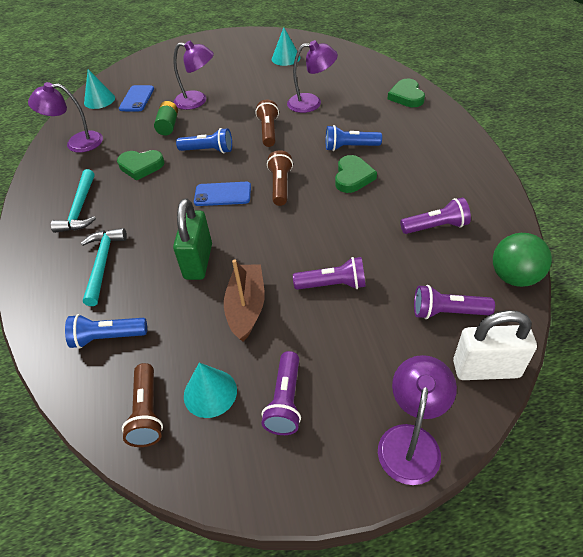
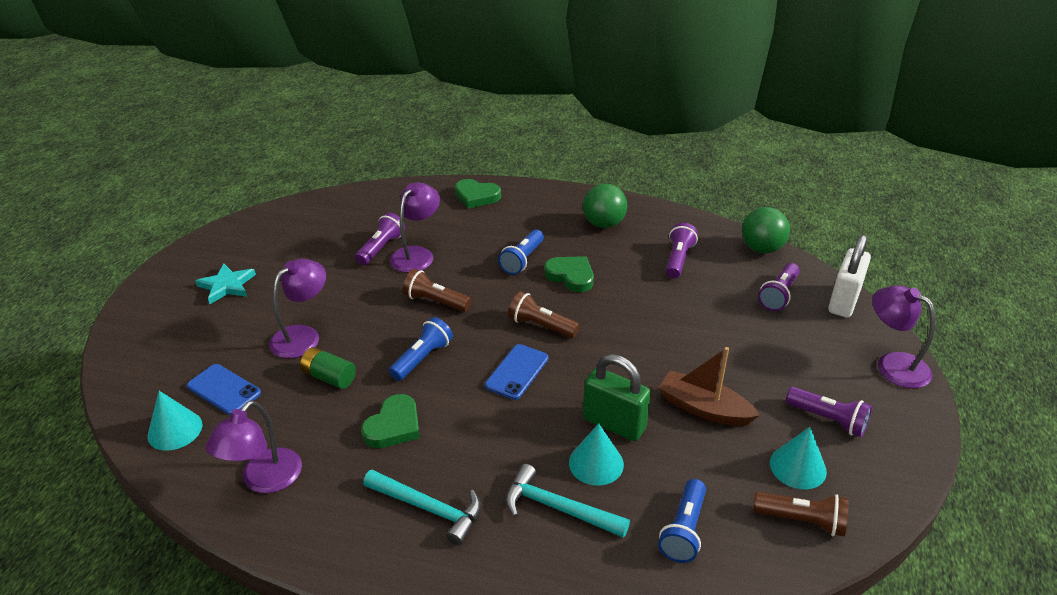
camera: 65 degrees left, 10 degrees down
(221, 58) = (227, 285): none -> turquoise star
(286, 58) = (300, 239): turquoise cone -> turquoise cone (596, 463)
(332, 284) = (709, 343): purple flashlight -> purple flashlight (381, 248)
(441, 167) = (603, 224): none -> green ball

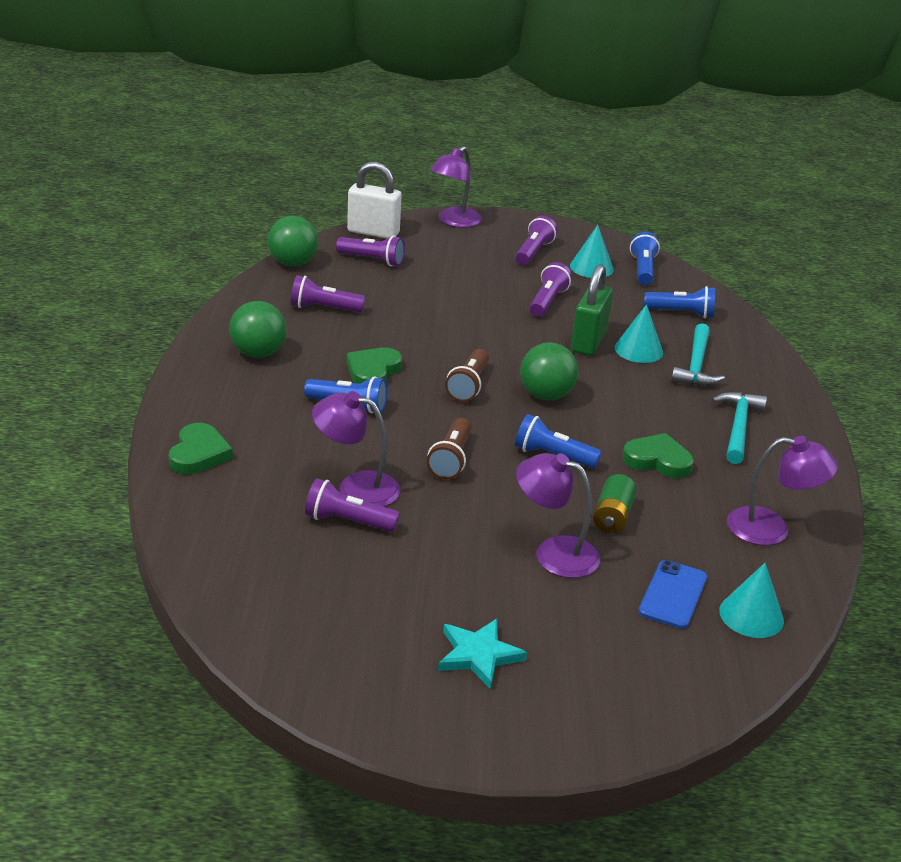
camera: 105 degrees left, 5 degrees down
(517, 372) = (546, 395): blue phone -> green ball
(704, 408) = (547, 301): brown boat -> purple flashlight
(802, 520) = (643, 270): brown flashlight -> blue flashlight

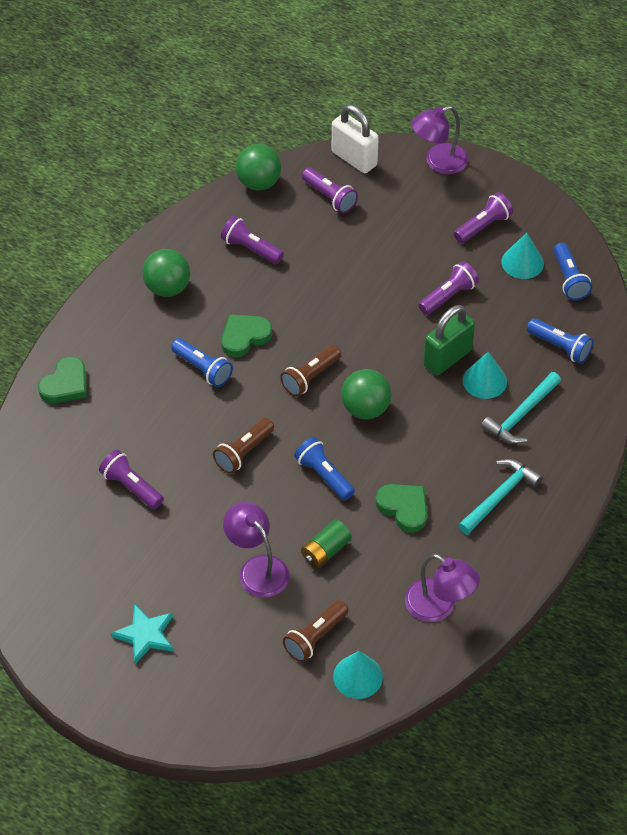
camera: 30 degrees right, 20 degrees up
(356, 487) = (156, 456): purple lamp -> none
(643, 270) = (569, 279): blue flashlight -> blue flashlight turned 135 degrees clockwise
(673, 595) = (315, 637): blue phone -> brown flashlight

